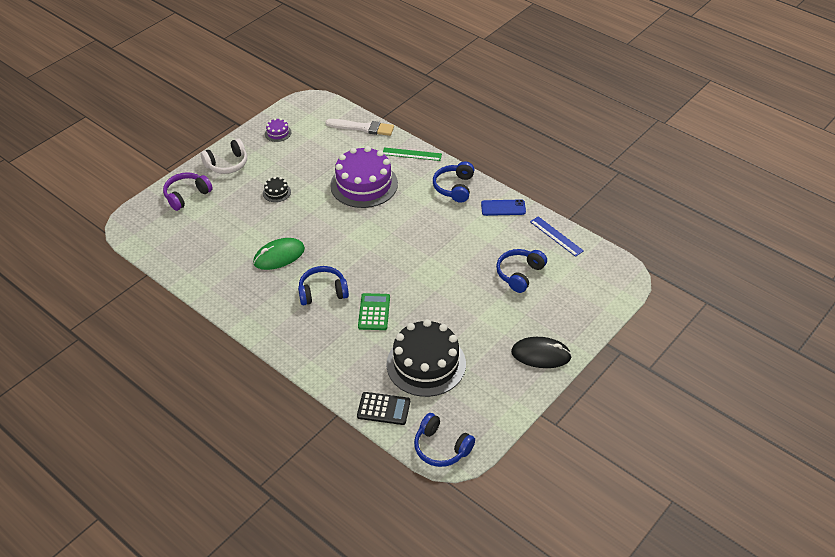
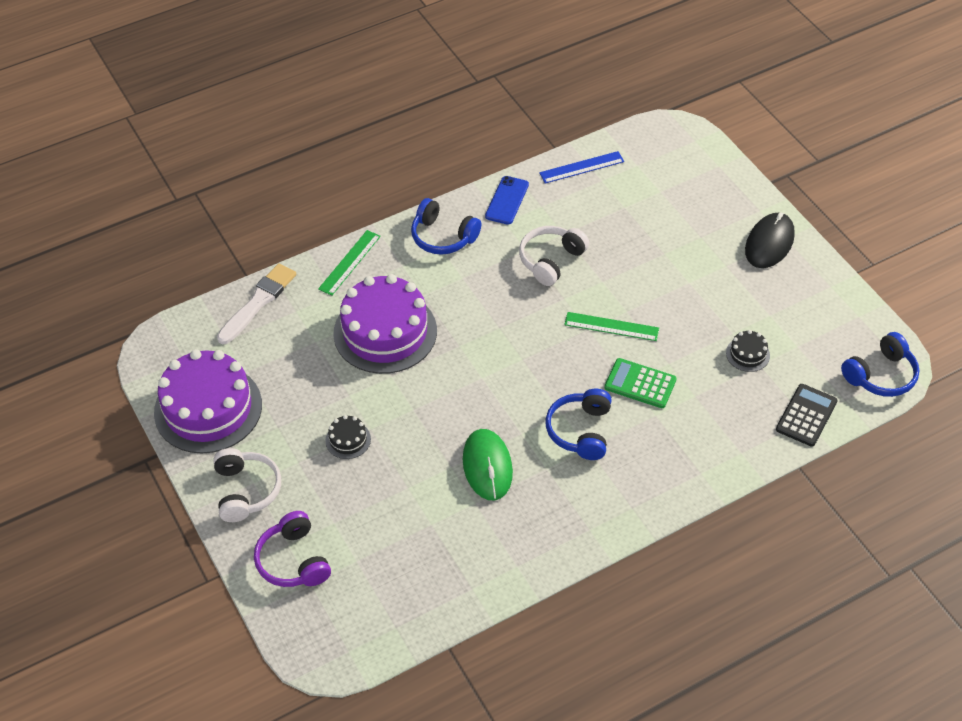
camera: 70 degrees left, 5 degrees up
(278, 133) = (208, 408): purple cake -> purple cake, size x2.41
(417, 286) = (611, 327): none -> green ruler
(426, 364) = (747, 354): black cake -> black cake, size x0.42
(461, 242) = (551, 260): none -> white headphones
(519, 274) = (632, 221): blue headphones -> none

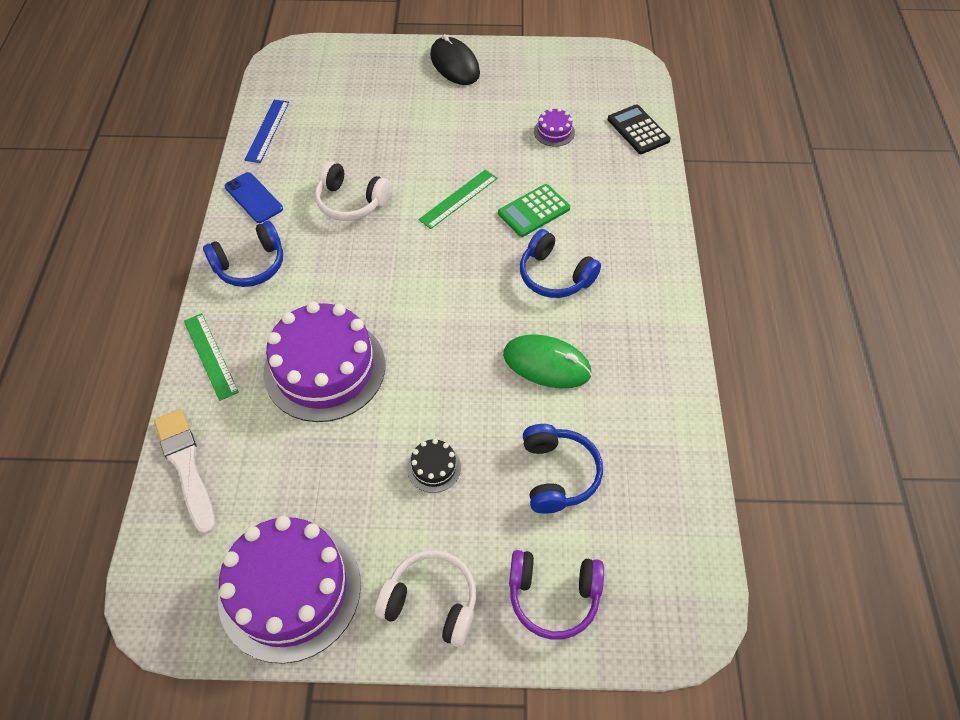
camera: 60 degrees left, 5 degrees up
(551, 260) = (351, 202): white headphones -> white headphones turned 45 degrees counterclockwise
(747, 354) = (554, 132): black cake -> purple cake
(881, 375) = (629, 72): blue headphones -> blue headphones (558, 474)

